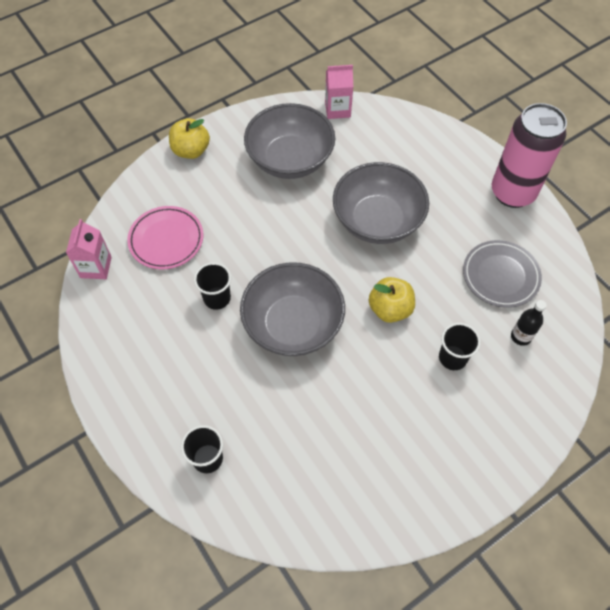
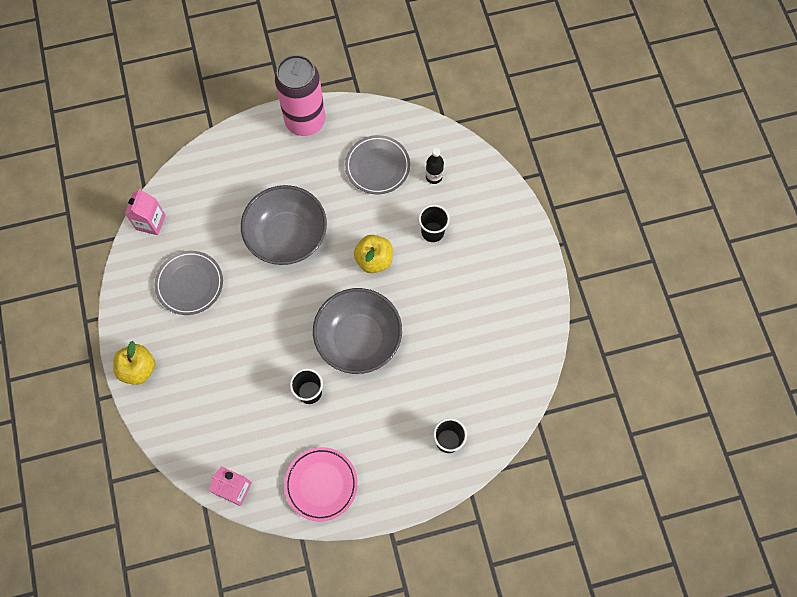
camera: 70 degrees left, 10 degrees up
(166, 240) = (231, 419): pink plate -> pink plate (321, 484)
(290, 159) = (190, 284): grey bowl -> grey plate

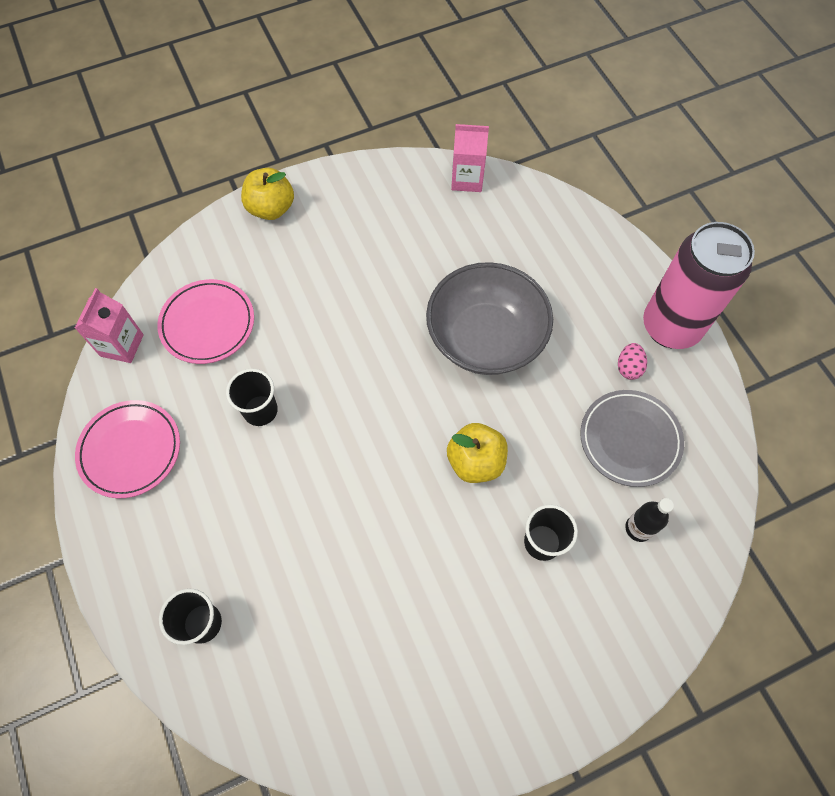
camera: 80 degrees right, 5 degrees down
(190, 284) = (392, 238): grey plate -> none
(231, 424) = (207, 324): none -> pink plate
(328, 154) = (628, 367): none -> pink egg
(358, 339) = (347, 462): grey bowl -> none

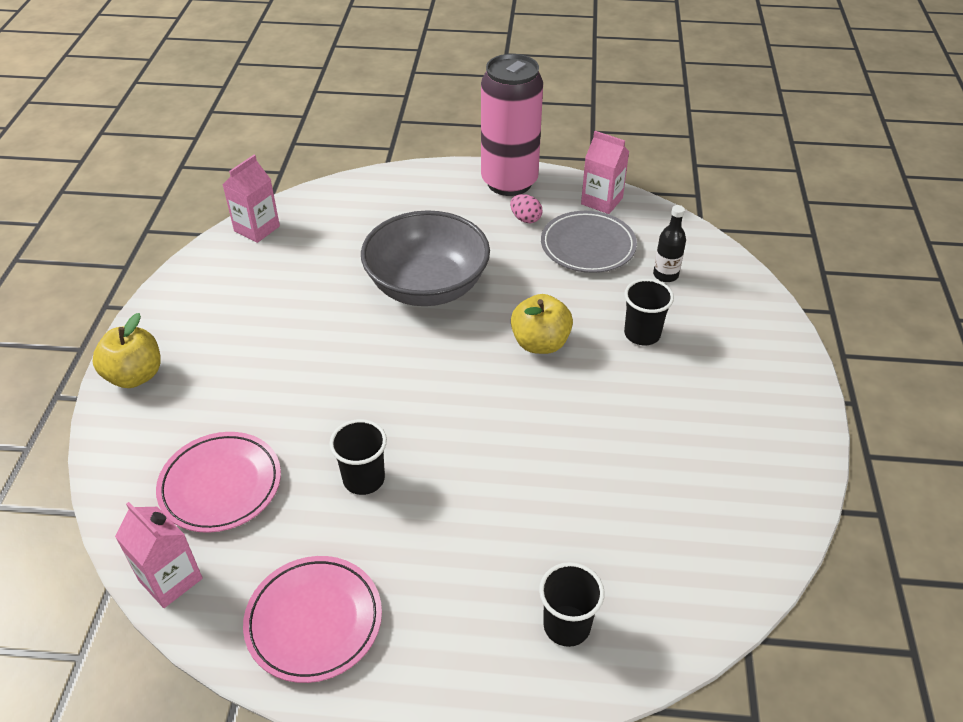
camera: 60 degrees left, 20 degrees down
(706, 420) = (601, 201): none -> pink carton

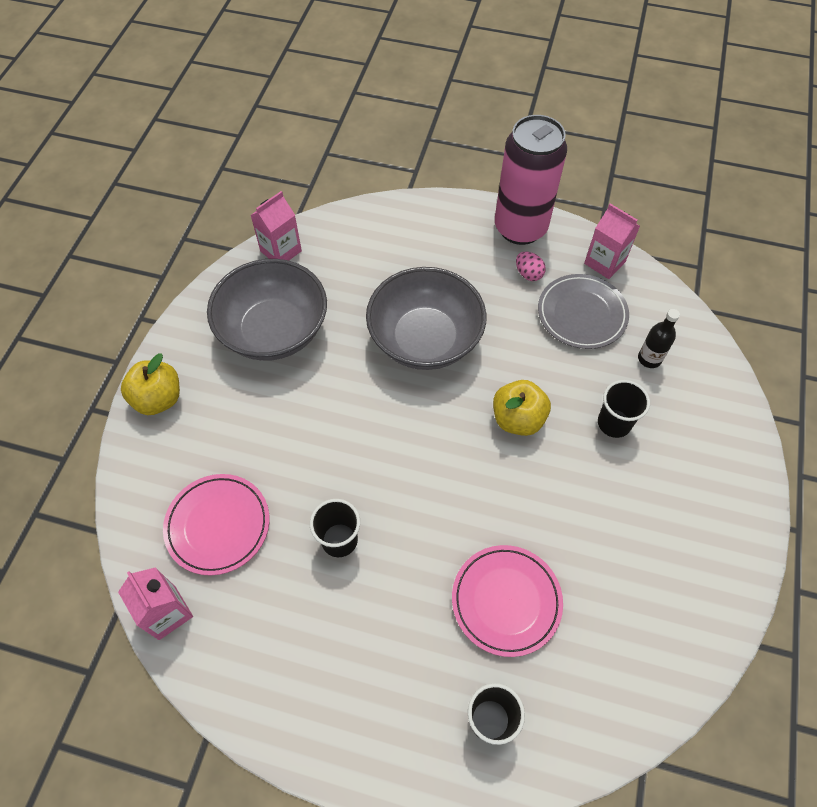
camera: 10 degrees right, 15 degrees up
(259, 298) = (274, 330): none -> grey bowl
(314, 621) = (279, 675): pink plate -> pink plate (506, 601)

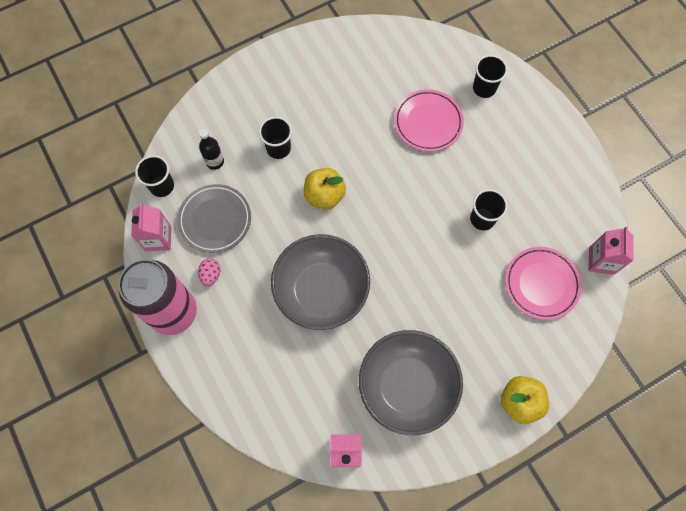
camera: 135 degrees left, 10 degrees up
(660, 300) = (162, 186): none -> black cup

